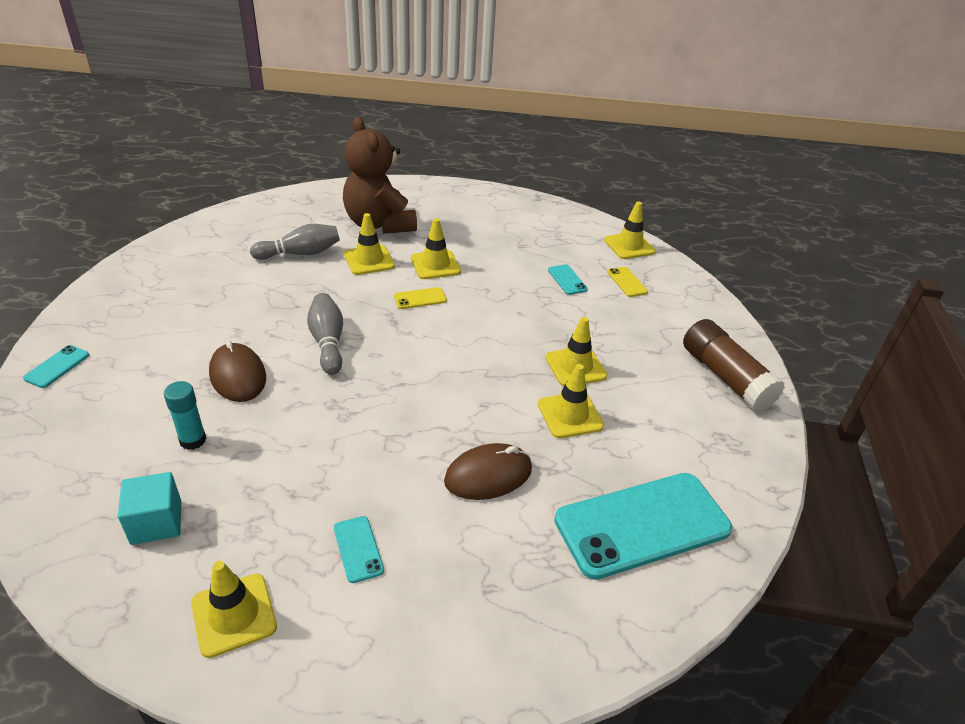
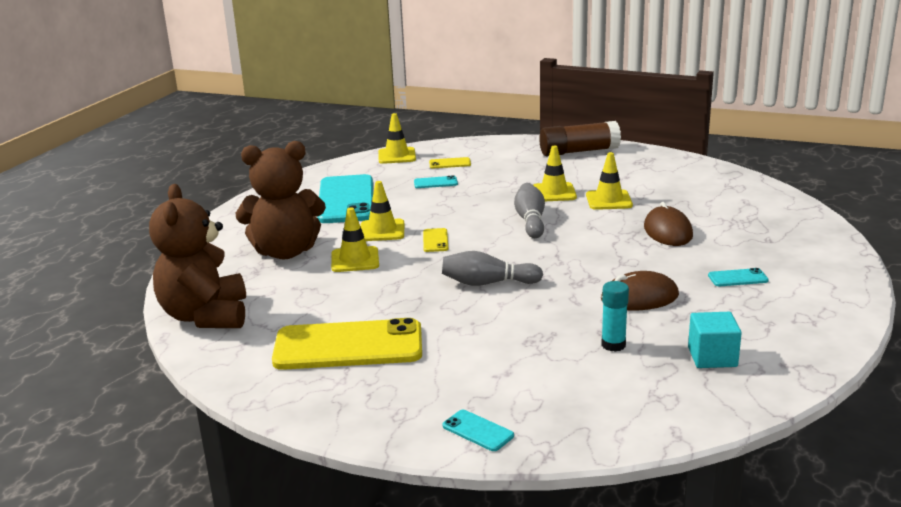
camera: 70 degrees left, 15 degrees down
(208, 282) = (348, 346): none -> yellow phone
(234, 615) = (800, 322): yellow traffic cone -> none
(238, 376) = (525, 326): brown mouse -> brown mouse (639, 298)
(262, 212) = (206, 316): none -> brown teddy bear
(300, 253) = (319, 294): grey bowling pin -> grey bowling pin (530, 221)
(642, 524) = (714, 193): turquoise phone -> turquoise phone (346, 200)

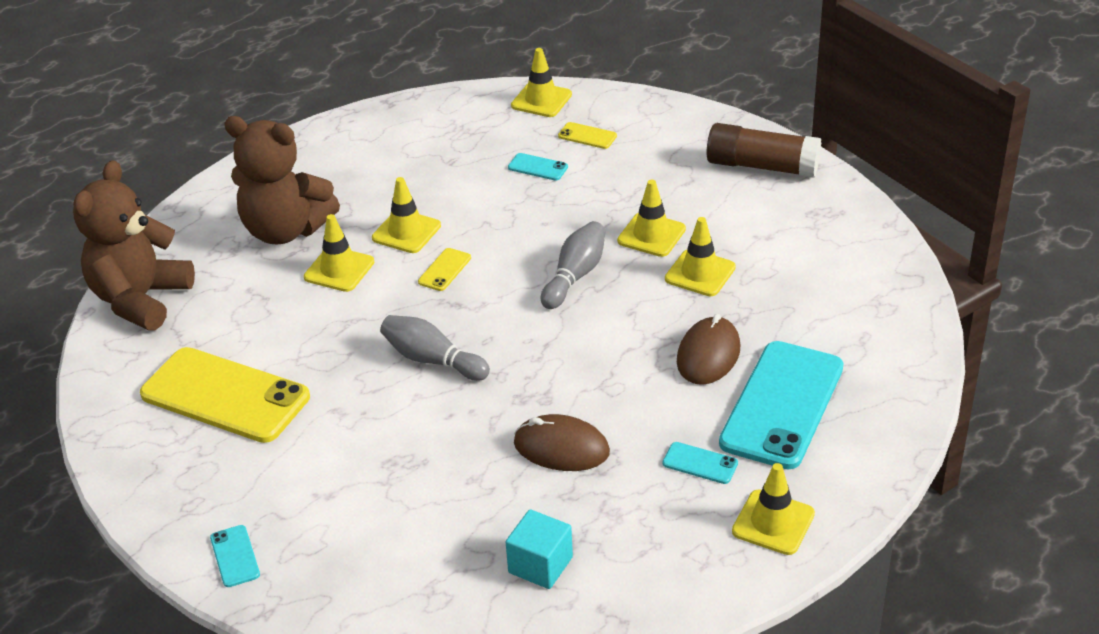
camera: 30 degrees right, 15 degrees up
(346, 200) = (417, 164): turquoise phone -> turquoise phone (782, 405)
(613, 345) = (463, 504): turquoise glue stick -> none
(822, 290) = (773, 522): none -> yellow traffic cone

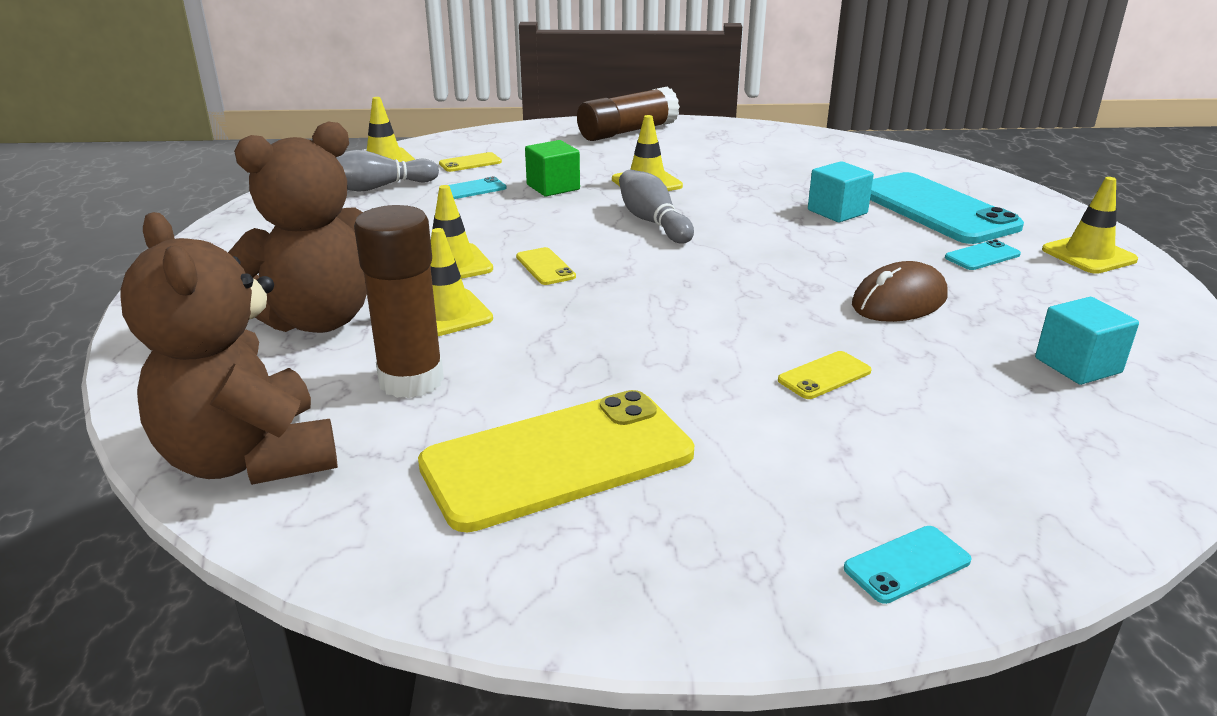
camera: 55 degrees left, 10 degrees down
(235, 556) = (907, 564): turquoise phone -> turquoise phone turned 45 degrees counterclockwise
(254, 303) = (411, 380): none -> brown glue stick
(410, 454) = (824, 376): none -> yellow phone
(432, 360) = (679, 316): grey bowling pin -> grey bowling pin (377, 188)
(586, 198) = (553, 187): none -> green cube
(700, 273) = (725, 184): yellow traffic cone -> none
(708, 355) = (837, 212): brown mouse -> turquoise cube

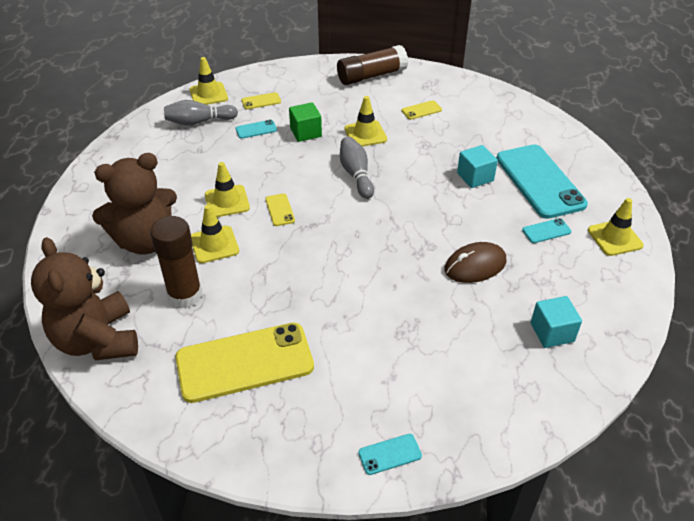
camera: 10 degrees right, 15 degrees up
(824, 376) = (404, 321): yellow phone -> yellow phone (421, 110)

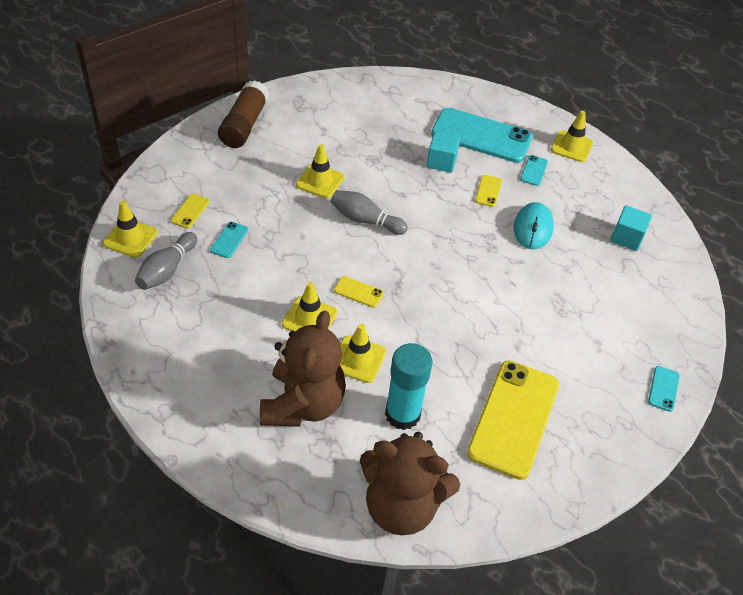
camera: 55 degrees left, 5 degrees up
(185, 295) = (402, 414): brown glue stick -> turquoise glue stick
(305, 132) = (273, 213): green cube -> none
(421, 110) = (328, 131): yellow phone -> yellow phone (488, 191)
(475, 265) = (533, 228): brown mouse -> turquoise mouse

